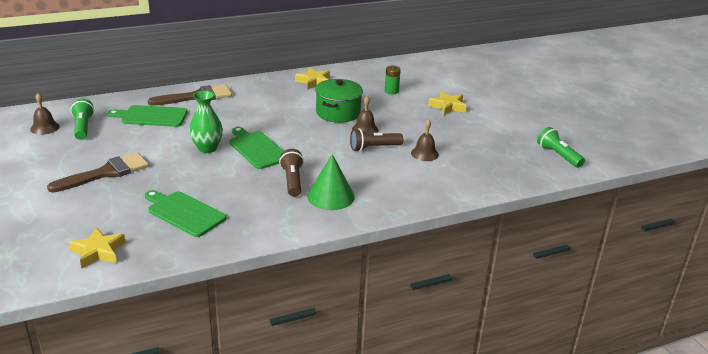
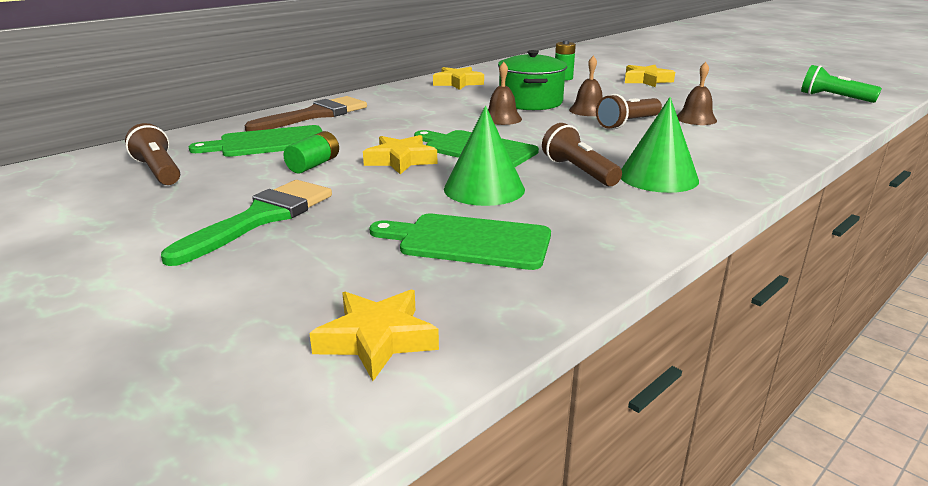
camera: 20 degrees left, 5 degrees down
(45, 127) = (83, 183): brown bell -> brown bell (502, 118)
(83, 127) = (158, 171): green flashlight -> brown flashlight
(106, 173) = (261, 218): brown brush -> green brush
(160, 141) = (314, 165): none -> green battery
(207, 148) = (401, 160): green vase -> yellow star
(228, 181) = (484, 189): none -> green cone

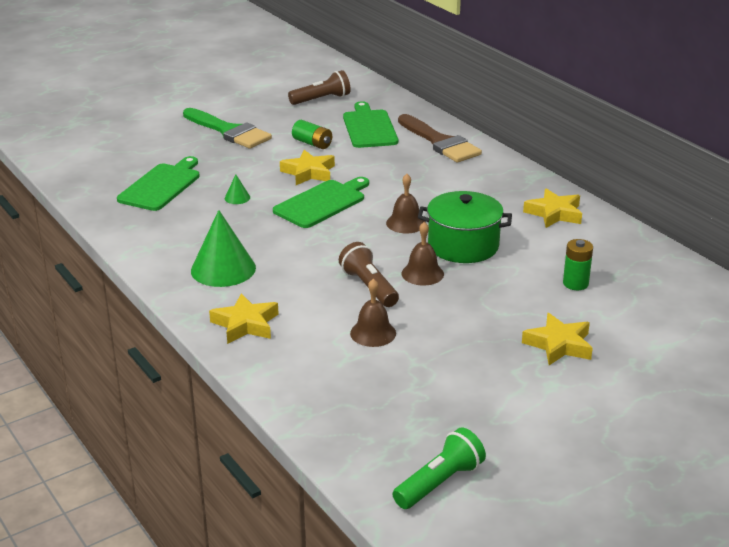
camera: 100 degrees right, 5 degrees up
(376, 339) = (83, 159): yellow star -> yellow star (245, 324)
(484, 189) = (237, 198): green cone -> green cone, size x0.44
(579, 171) = (252, 238): brown flashlight -> none

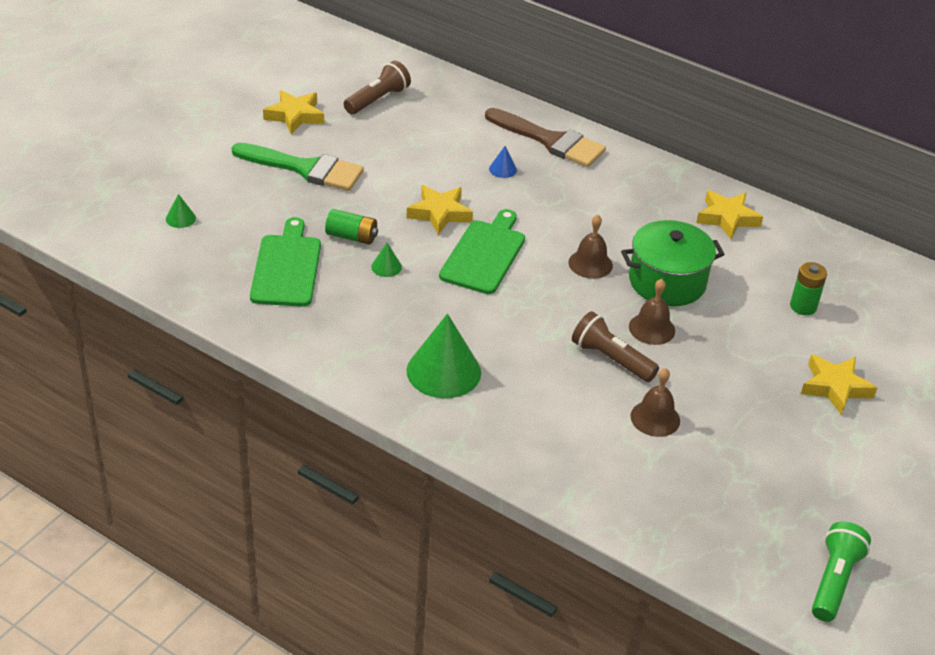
camera: 25 degrees left, 10 degrees up
(112, 146) = (180, 218): none -> green cone
(245, 324) = (520, 440): yellow star -> yellow star (295, 116)
(312, 143) = (414, 169): green battery -> green battery (351, 237)
(369, 127) = (460, 133): green cutting board -> none
(384, 154) = (503, 169): none -> blue cone

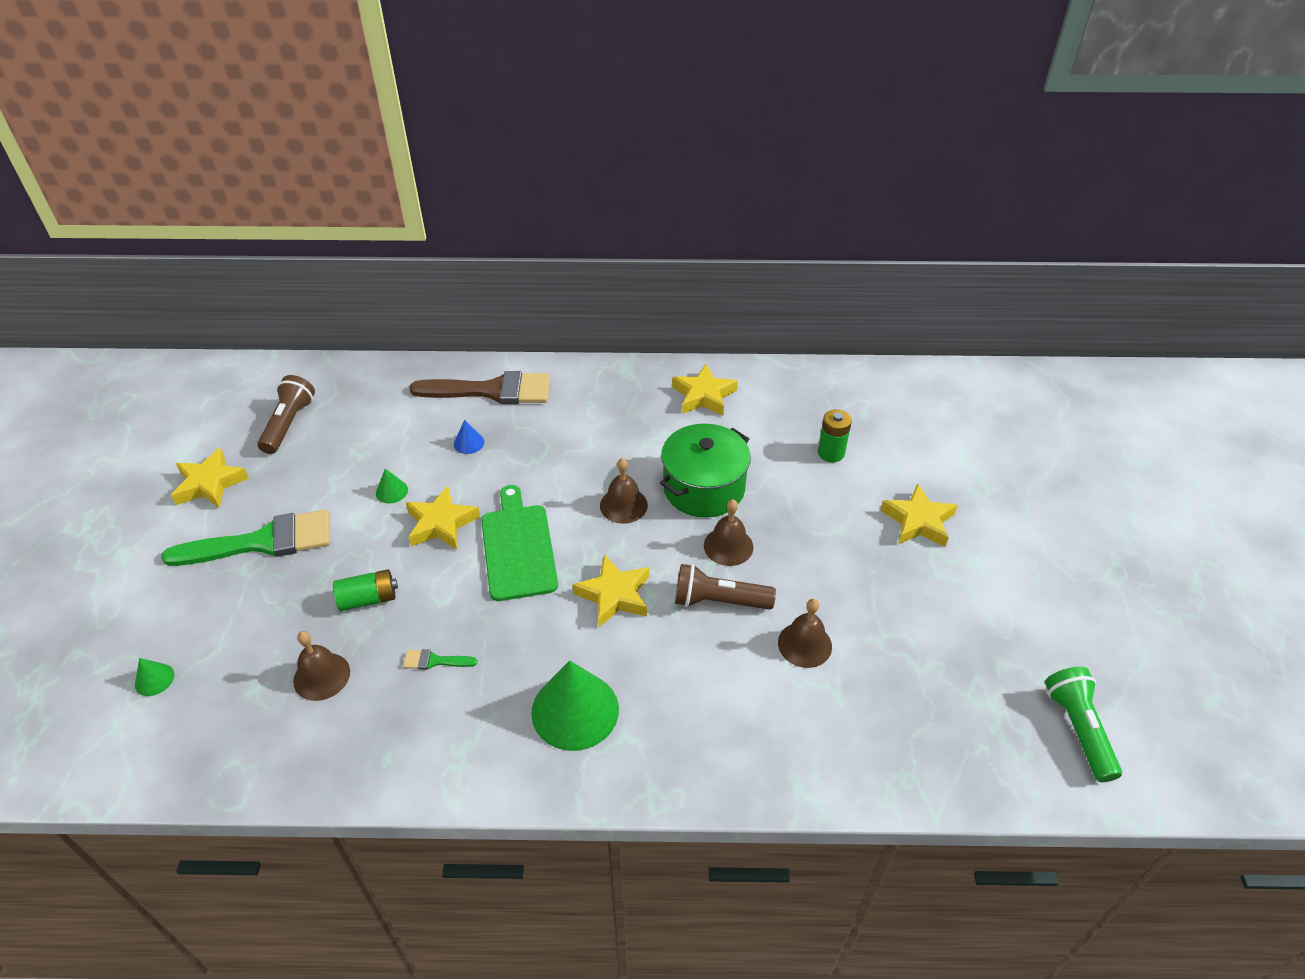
camera: 30 degrees left, 5 degrees up
(287, 267) = (321, 676): green cutting board -> brown bell
(369, 295) = (435, 661): none -> green brush
(386, 267) = (429, 616): green cone -> green cone (391, 491)
(532, 317) = (614, 595): none -> yellow star

